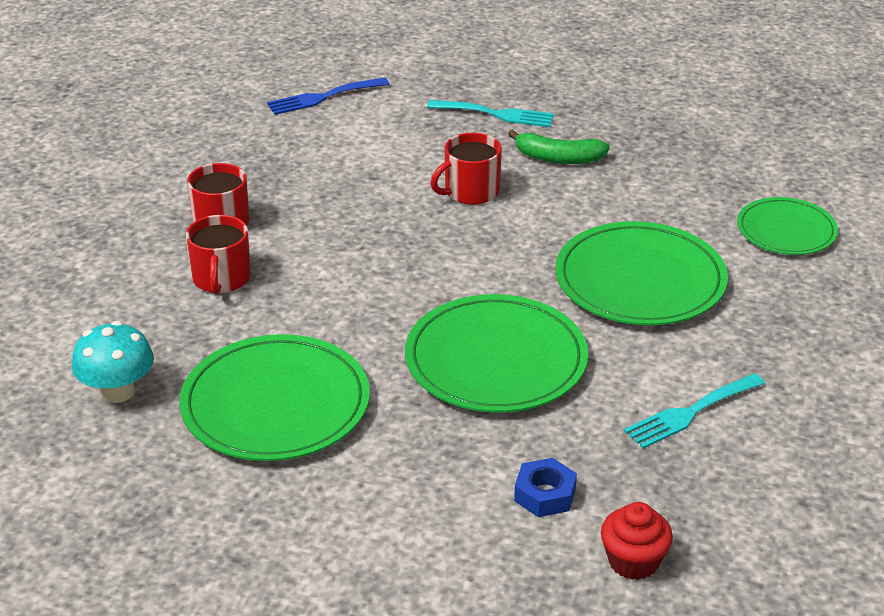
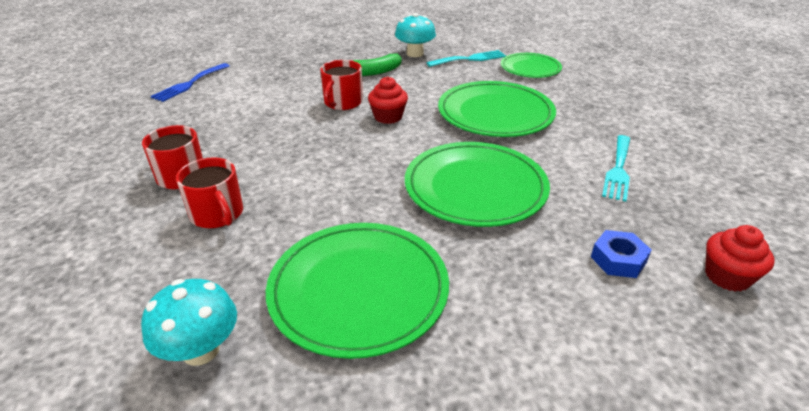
camera: 35 degrees left, 0 degrees up
(496, 114) = (313, 63): turquoise fork -> turquoise fork (470, 59)
(502, 233) = (388, 117): none -> red cupcake
(650, 146) = (415, 53): none -> turquoise mushroom

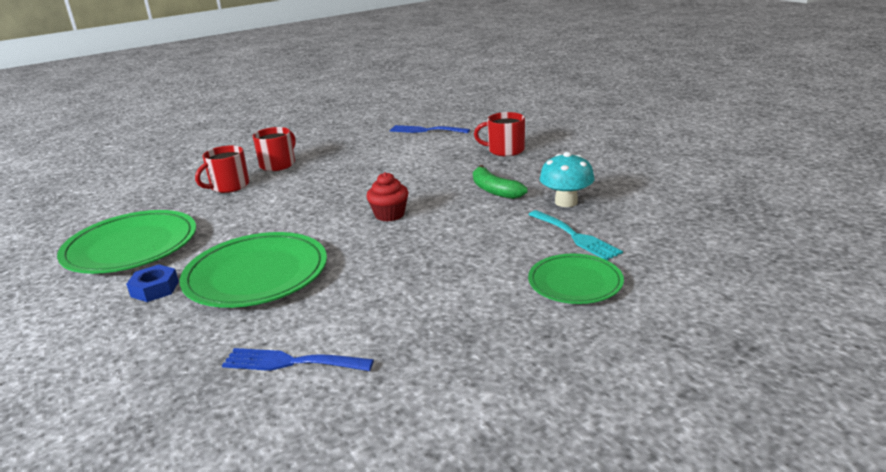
camera: 80 degrees right, 10 degrees down
(200, 350) = (99, 213): turquoise mushroom -> none
(342, 102) = (413, 190): red mug -> red mug (505, 150)
(495, 113) = (417, 270): green plate -> none
(618, 170) = (291, 362): turquoise fork -> blue fork
(618, 260) = (125, 360): blue nut -> blue nut (155, 289)
(727, 276) = (73, 434): red cupcake -> none

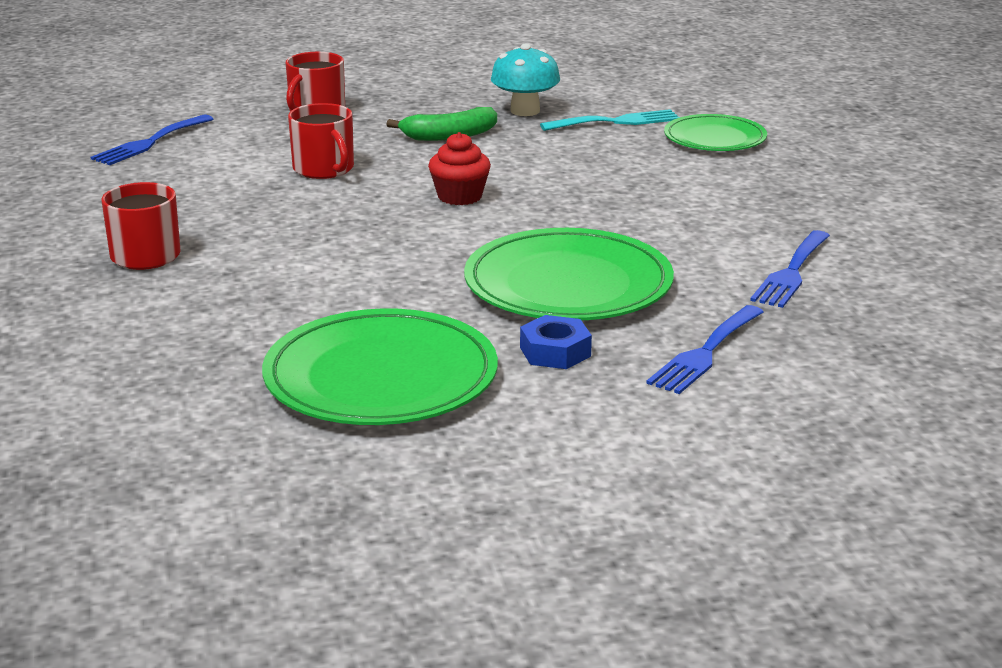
camera: 75 degrees left, 0 degrees up
(145, 344) = (705, 353): none -> blue fork
(229, 186) = (198, 298): red mug -> red mug (324, 169)

